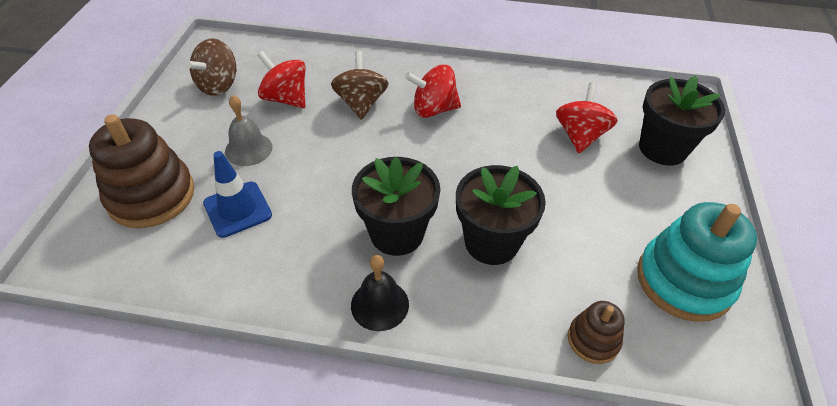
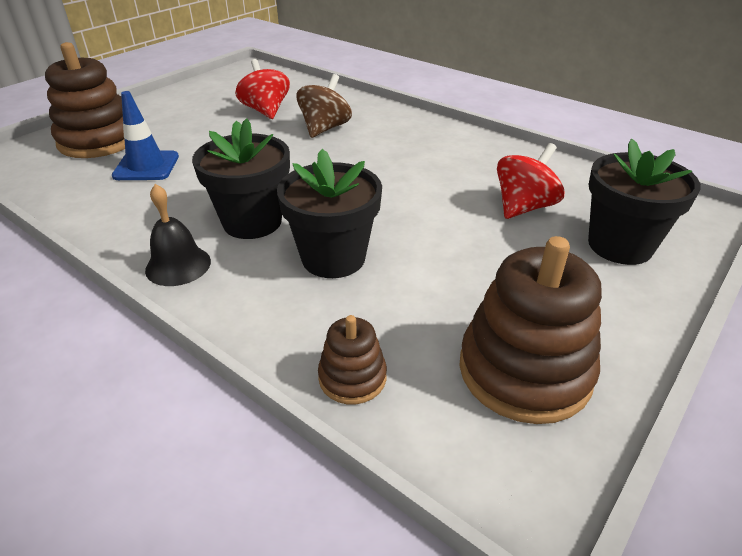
camera: 30 degrees right, 10 degrees down
(219, 85) = (224, 91): brown spinning top -> none
(248, 149) = (199, 133): grey bell -> none
(433, 109) = (387, 148): red spinning top -> none
(684, 281) = (524, 371): turquoise stacking toy -> brown stacking toy

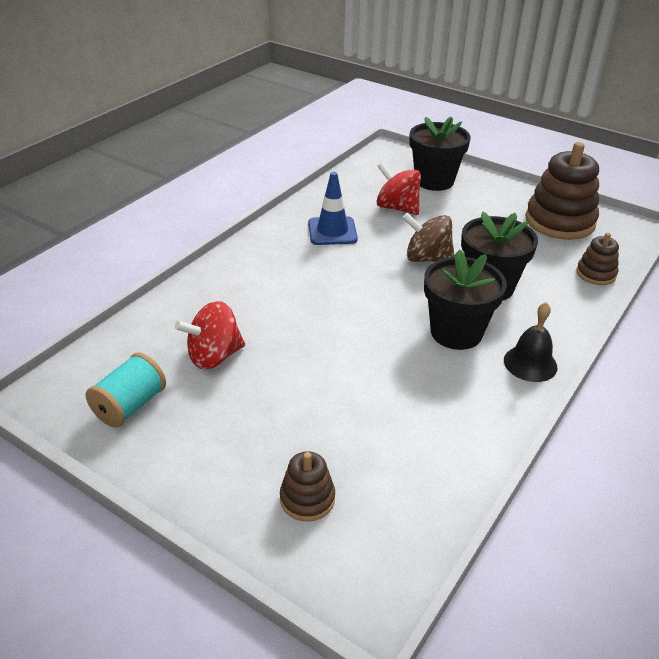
camera: 95 degrees left, 0 degrees up
(98, 141) = (307, 499): brown stacking toy -> brown stacking toy, size x0.51
(146, 166) = (370, 429): blue traffic cone -> blue traffic cone (332, 231)
(226, 89) = (130, 405): none -> turquoise spool
(325, 128) = (265, 306): brown spinning top -> brown spinning top (427, 258)

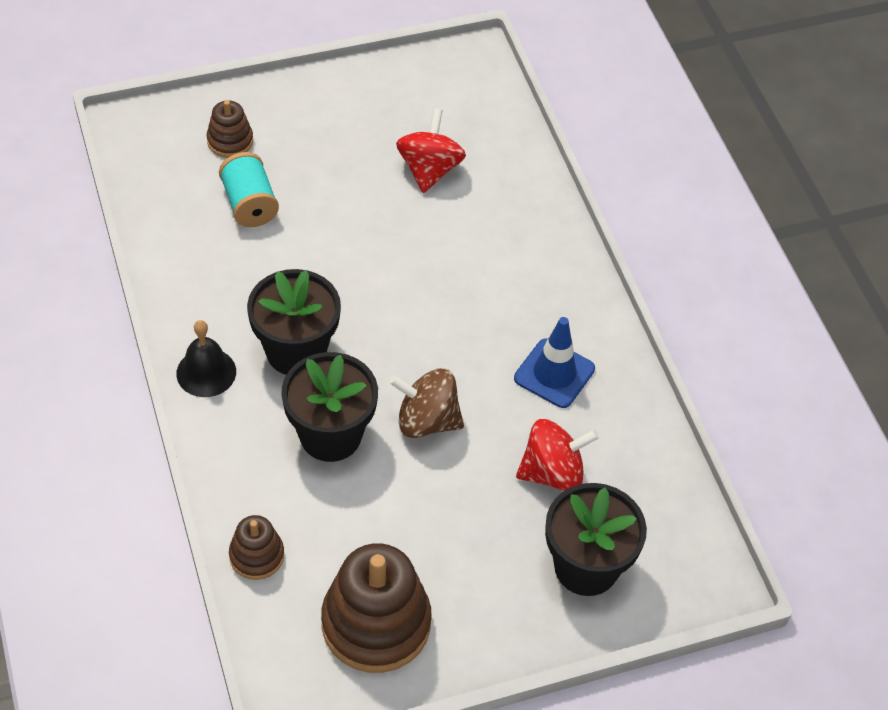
camera: 125 degrees right, 15 degrees up
(130, 405) = (417, 97): turquoise spool -> turquoise spool (249, 204)
(427, 258) = (427, 421): brown spinning top -> brown spinning top turned 135 degrees counterclockwise

